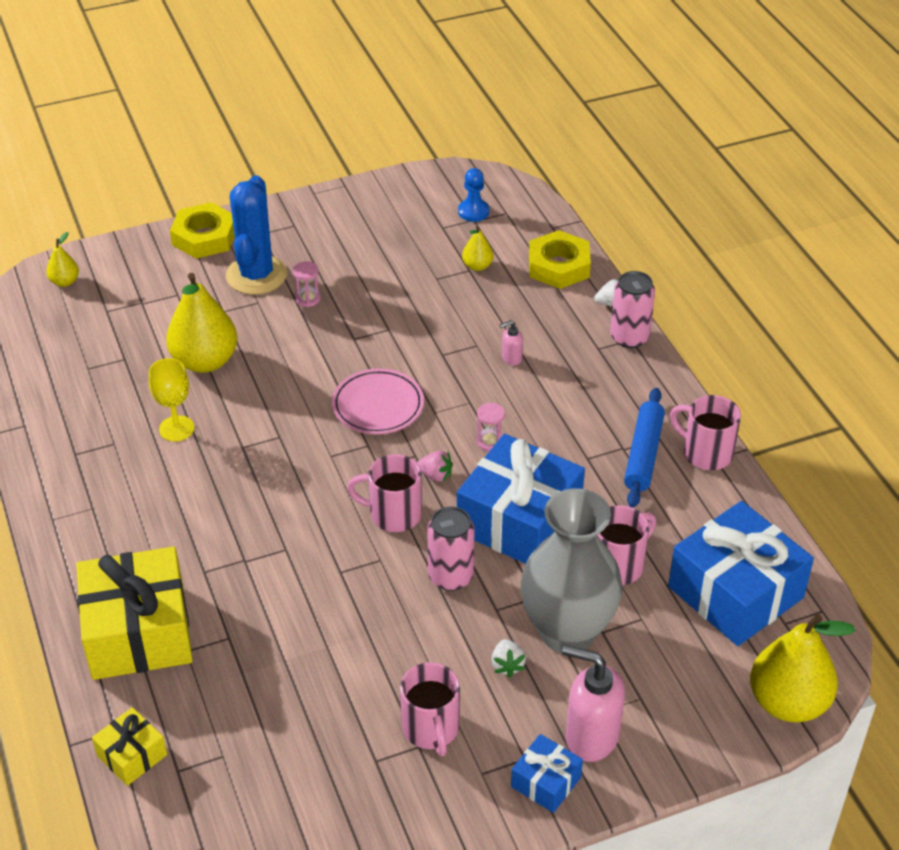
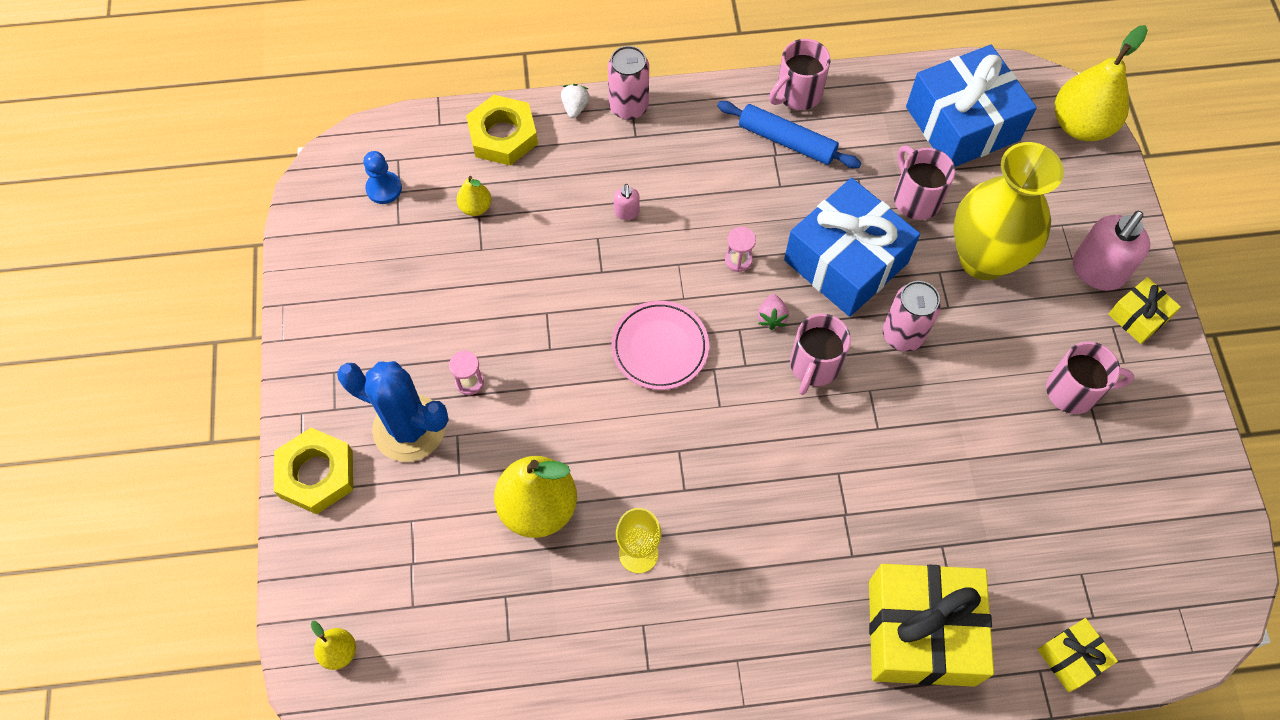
camera: 75 degrees left, 20 degrees up
(435, 475) = (771, 317): pink strawberry -> pink strawberry turned 150 degrees clockwise
(507, 665) = (1013, 314): white strawberry -> none
(546, 782) = (1138, 317): blue gift -> yellow gift
(567, 631) = (983, 258): grey vase -> yellow vase

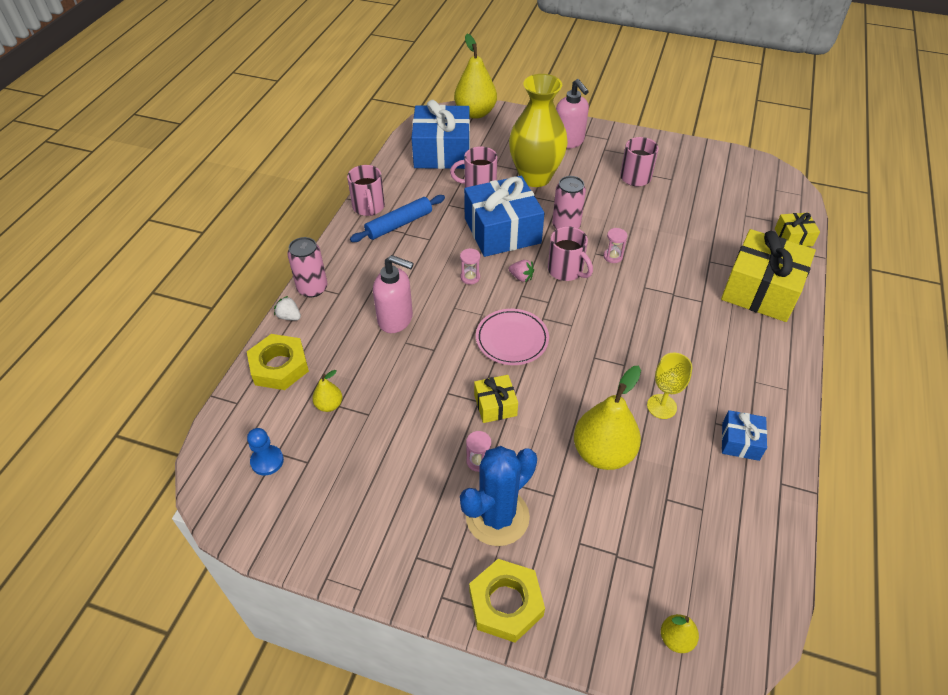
camera: 65 degrees left, 15 degrees down
(626, 212) = (396, 319): pink soap dispenser -> pink soap dispenser, size x2.15
(627, 662) = (740, 441): none -> blue gift
(875, 414) = (613, 256): none -> pink hourglass
(1138, 317) = (603, 139): yellow gift -> yellow gift (495, 405)

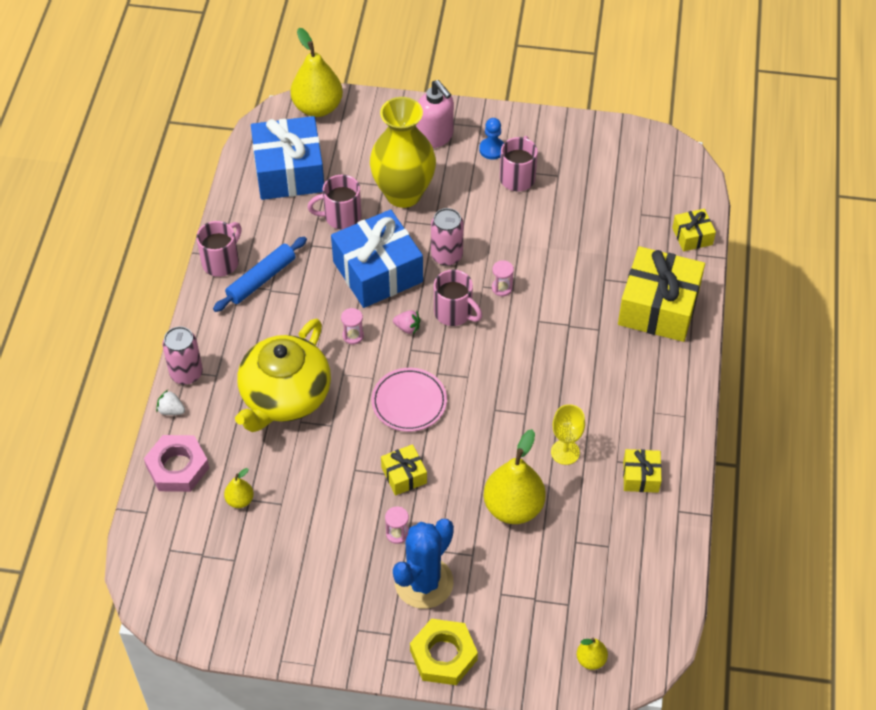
camera: 10 degrees left, 5 degrees up
(267, 461) = (195, 565): blue pawn -> blue pawn (492, 149)
(279, 366) = (177, 467): yellow nut -> pink nut
(369, 207) = (221, 261): pink mug -> pink mug turned 120 degrees counterclockwise
(396, 319) = (285, 397): pink soap dispenser -> yellow teapot
(740, 441) = (641, 476): blue gift -> yellow gift

